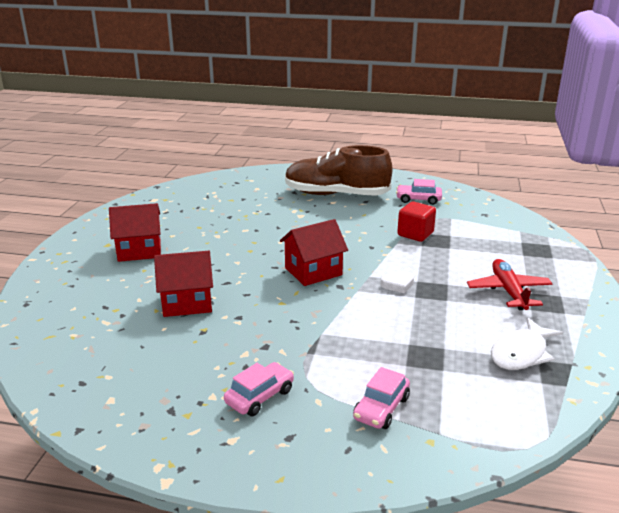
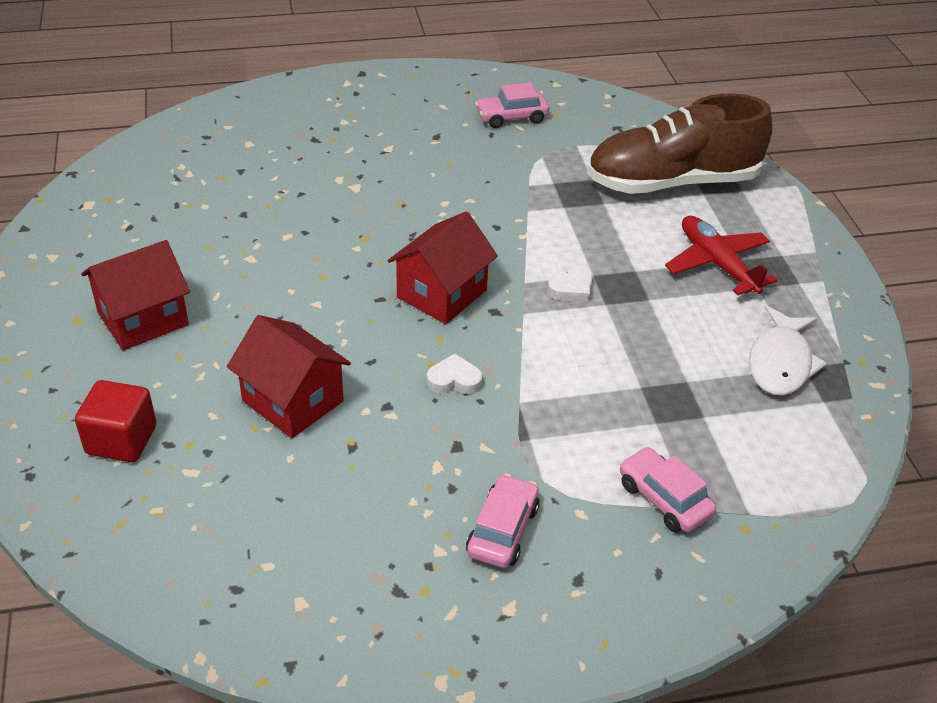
camera: 25 degrees left, 15 degrees up
(187, 302) = (292, 401): red house -> red house turned 75 degrees clockwise
(288, 313) = (454, 380): none -> white heart
(336, 195) = (384, 132): brown shoe -> brown shoe (672, 182)
(381, 408) = (664, 499): pink car -> pink car turned 135 degrees clockwise
(415, 234) = (544, 187): red cube -> red cube (121, 440)

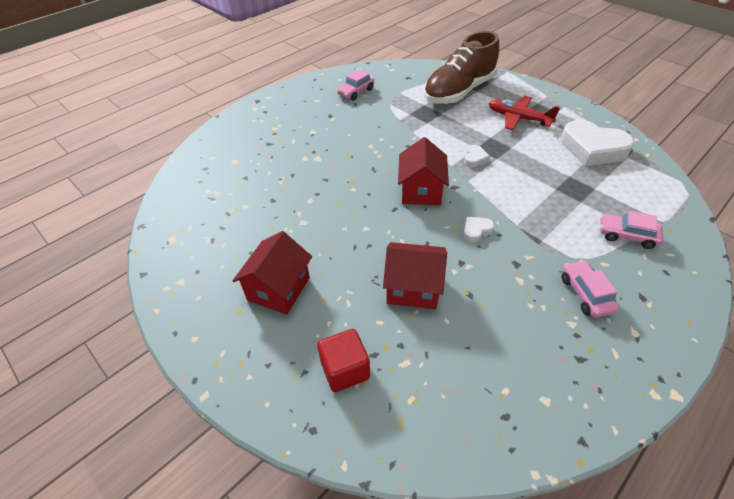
camera: 30 degrees left, 5 degrees up
(780, 362) = (592, 148): white fish -> white heart

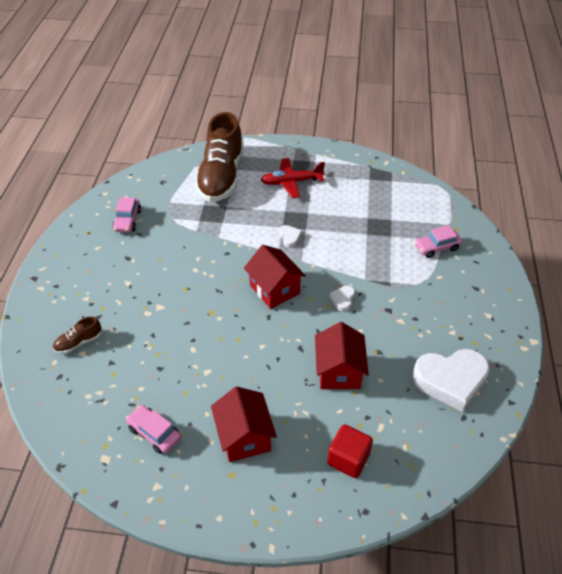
camera: 40 degrees left, 0 degrees up
(240, 153) = (79, 342): none -> brown shoe
(413, 288) = (339, 371): red house -> red house turned 60 degrees counterclockwise
(585, 294) = (444, 306): pink car -> pink car (154, 433)
(592, 148) = (364, 185): white heart -> white heart (450, 381)

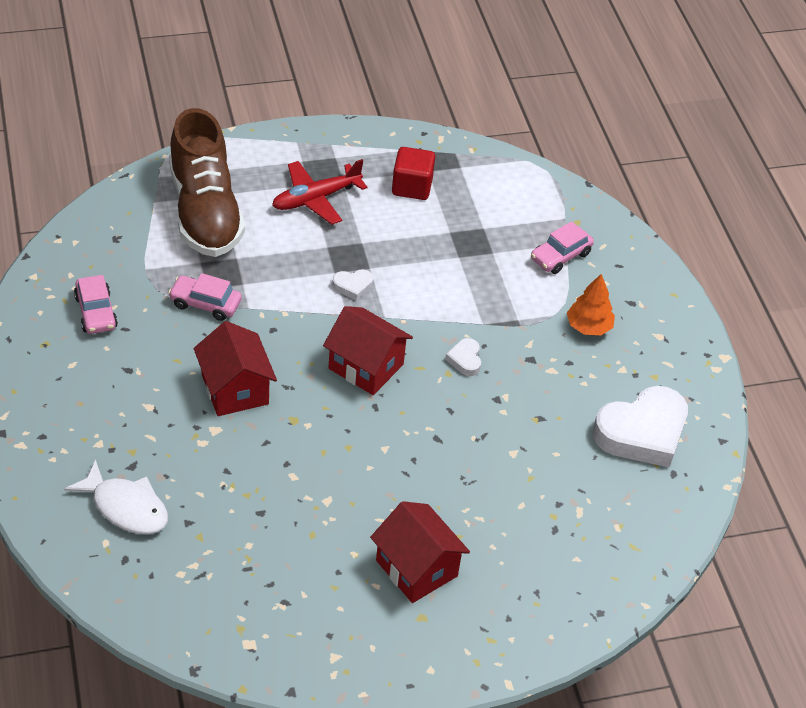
camera: 25 degrees left, 0 degrees up
(79, 342) = (126, 507): brown shoe -> white fish
(154, 433) = (298, 595): pink car -> pink car (205, 304)
(290, 238) = (353, 286): white heart -> white heart turned 120 degrees clockwise
(339, 371) = (500, 456): red house -> red house (235, 389)
(348, 459) = (556, 559): red cube -> red cube (412, 187)
(438, 297) = (588, 327): none -> orange tree

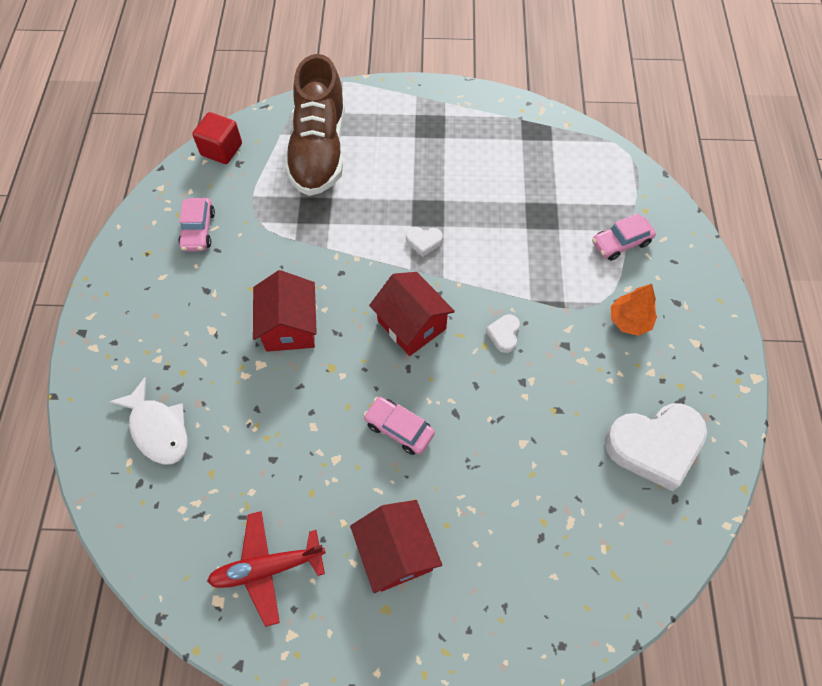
camera: 20 degrees right, 15 degrees up
(205, 304) = (291, 237): pink car -> pink car (399, 429)
(315, 199) = (416, 152): red plane -> red plane (267, 568)
(412, 187) = (503, 153): red cube -> red cube (221, 149)

